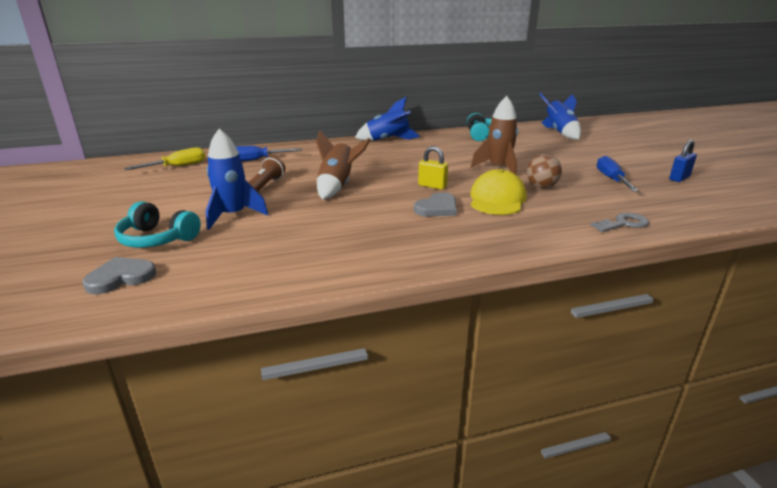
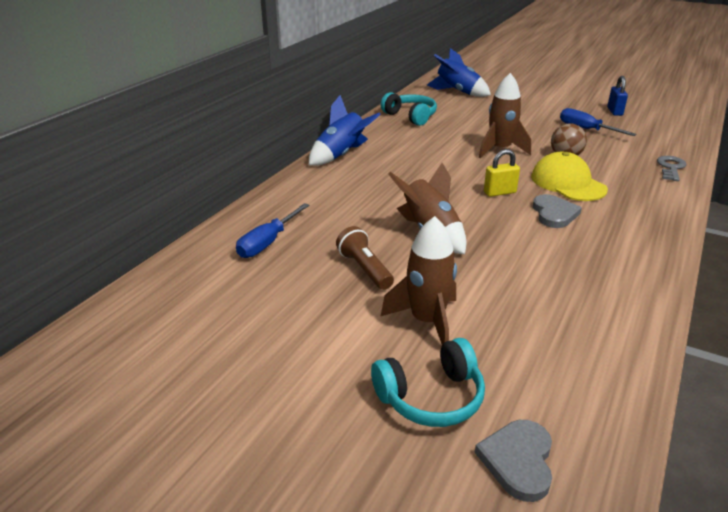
camera: 45 degrees left, 5 degrees up
(178, 166) = (190, 300): yellow screwdriver -> none
(233, 215) = (427, 321): blue rocket -> brown rocket

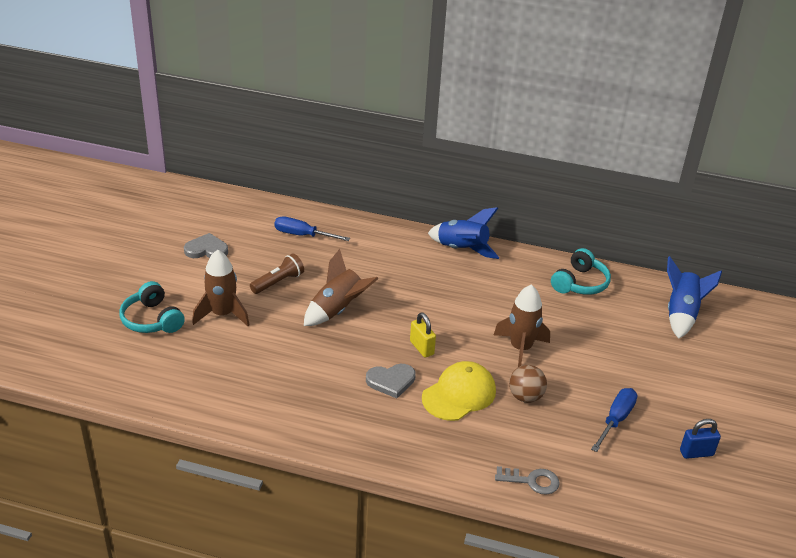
camera: 75 degrees right, 5 degrees up
(518, 461) = (106, 353): grey heart -> grey heart (206, 249)

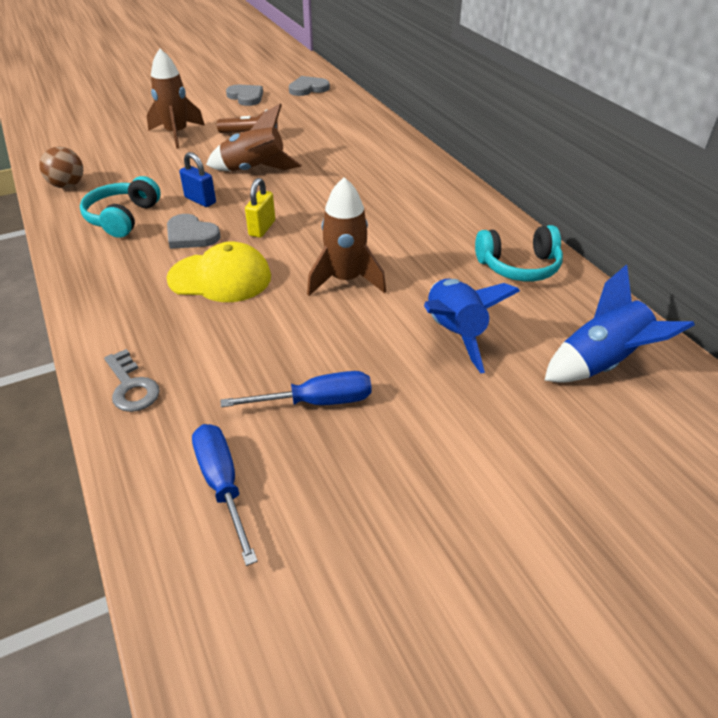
camera: 50 degrees right, 5 degrees up
(152, 320) = (133, 116): turquoise headphones -> turquoise headphones (122, 218)
(239, 215) = (308, 88): none -> grey heart
(302, 235) = (328, 117): blue screwdriver -> blue screwdriver (222, 484)
(462, 249) = (443, 183): blue rocket -> blue rocket (454, 333)
(525, 397) = (270, 318): brown ball -> brown ball (67, 185)
(696, 453) = (342, 509): blue padlock -> blue padlock (200, 200)

